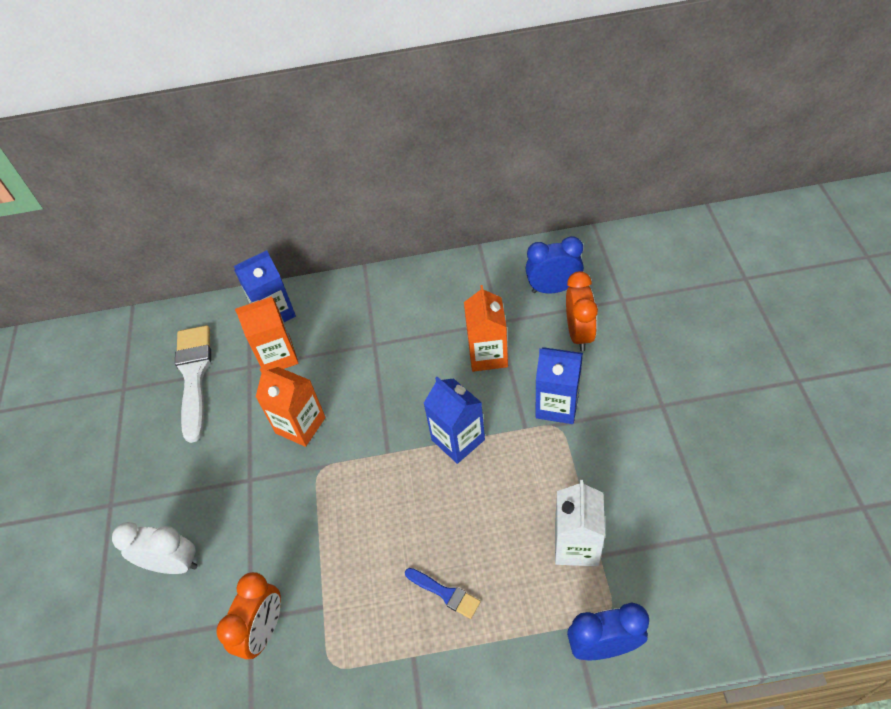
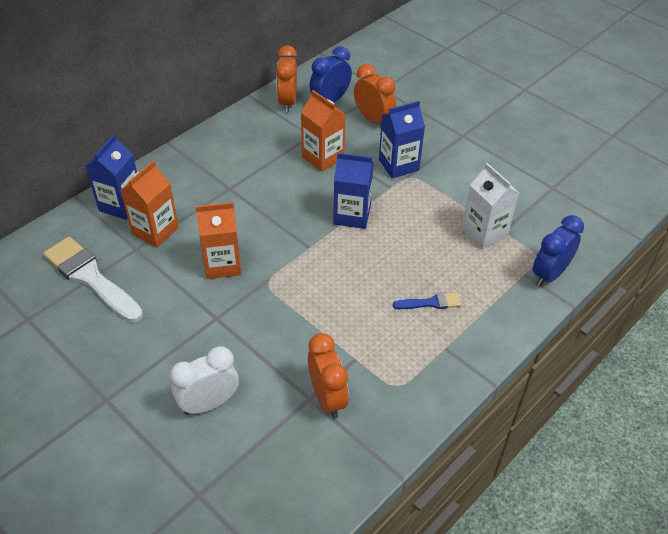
camera: 45 degrees left, 5 degrees down
(509, 270) = (287, 102): none -> orange clock

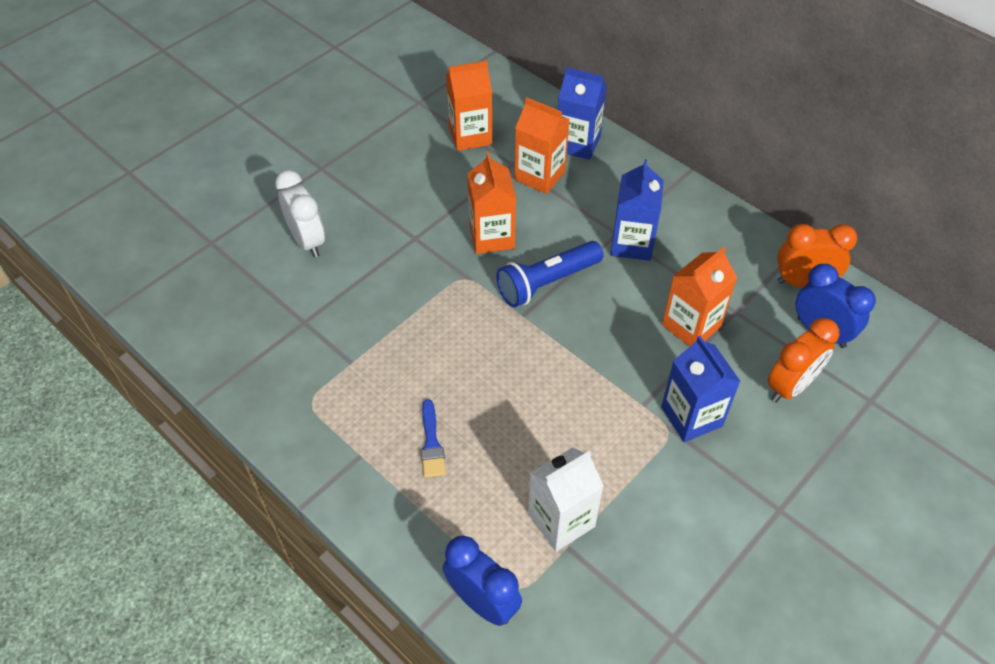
camera: 90 degrees right, 5 degrees up
(90, 278) = (470, 135): white brush -> orange carton
(277, 231) = (547, 282): none -> blue flashlight
(327, 398) = (302, 337): orange clock -> none
(352, 215) = (582, 359): blue carton -> blue carton (632, 243)

